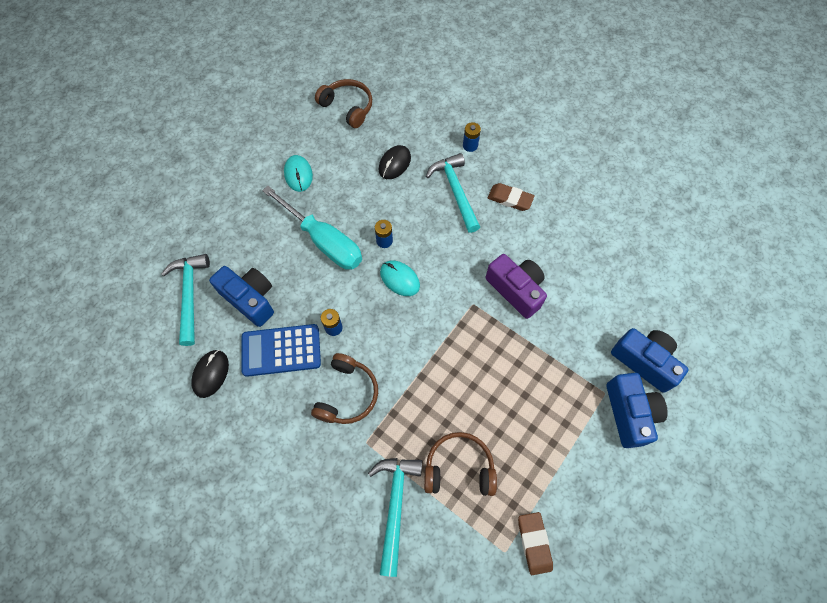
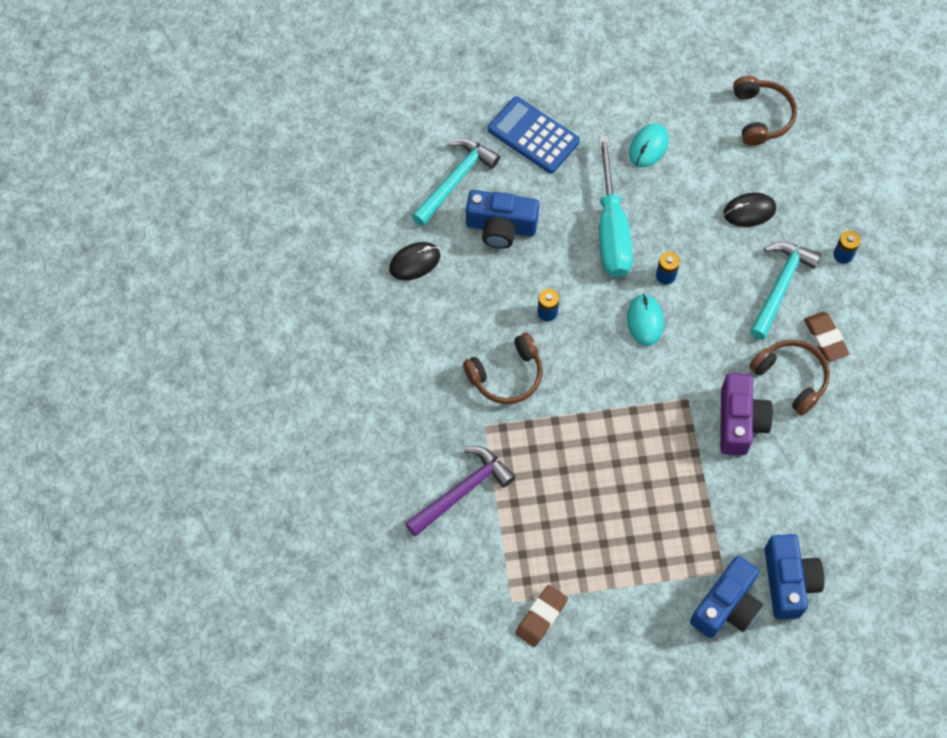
camera: 45 degrees right, 0 degrees up
(250, 299) = (501, 227): blue camera -> blue camera turned 105 degrees clockwise
(281, 350) = (487, 293): blue calculator -> blue calculator (533, 136)
(395, 506) = (462, 491): turquoise hammer -> purple hammer
(459, 467) = (539, 511): brown headphones -> brown headphones (791, 378)

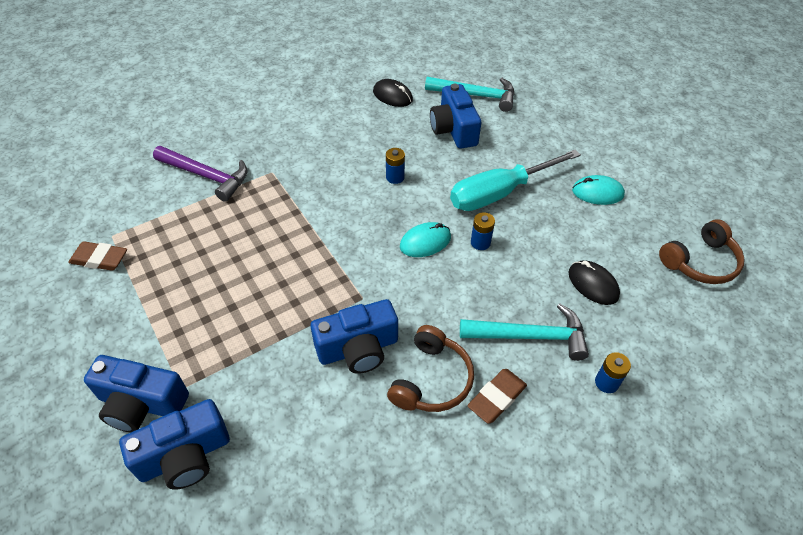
camera: 65 degrees right, 15 degrees down
(506, 375) = (323, 171): brown headphones -> none
(533, 136) = (547, 123): blue calculator -> none
(739, 421) = (358, 348): purple camera -> blue camera

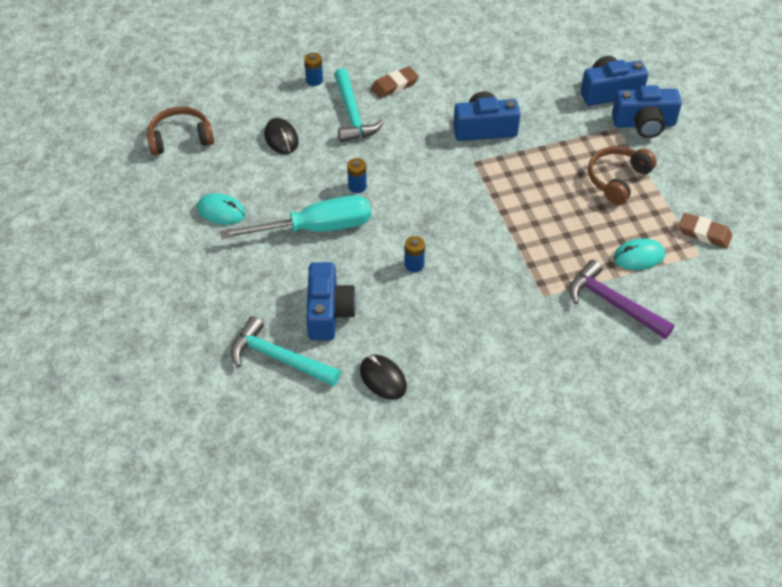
camera: 165 degrees left, 0 degrees up
(141, 403) = (644, 124): blue camera -> blue camera turned 150 degrees clockwise
(425, 242) = (406, 196): turquoise mouse -> turquoise mouse (638, 256)
(432, 380) = (435, 102): brown headphones -> brown headphones (617, 179)
(530, 336) = (352, 114): turquoise hammer -> turquoise hammer turned 120 degrees counterclockwise

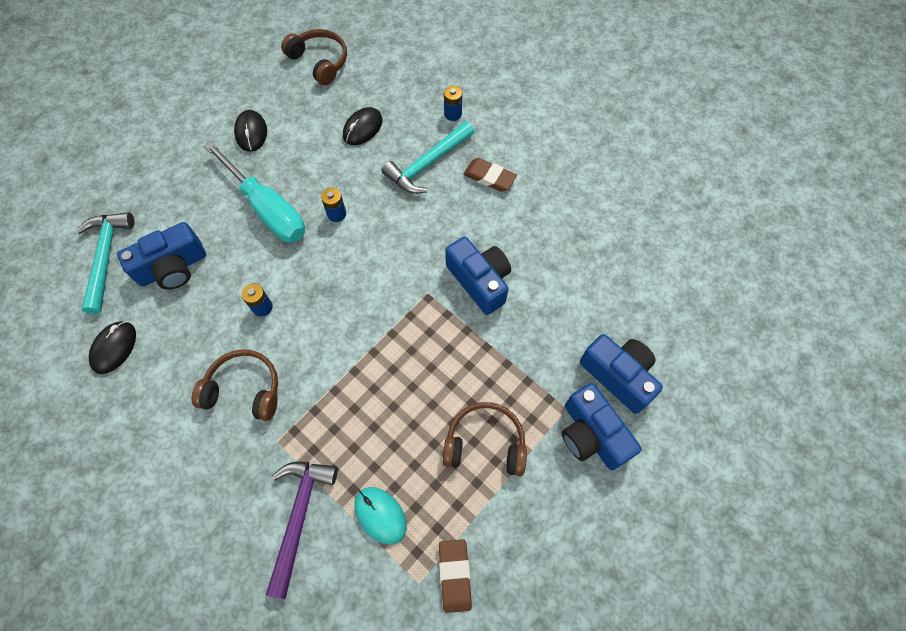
camera: 60 degrees right, 15 degrees up
(221, 211) = (251, 132): turquoise mouse -> black mouse
(484, 301) = (244, 389): none -> brown headphones

